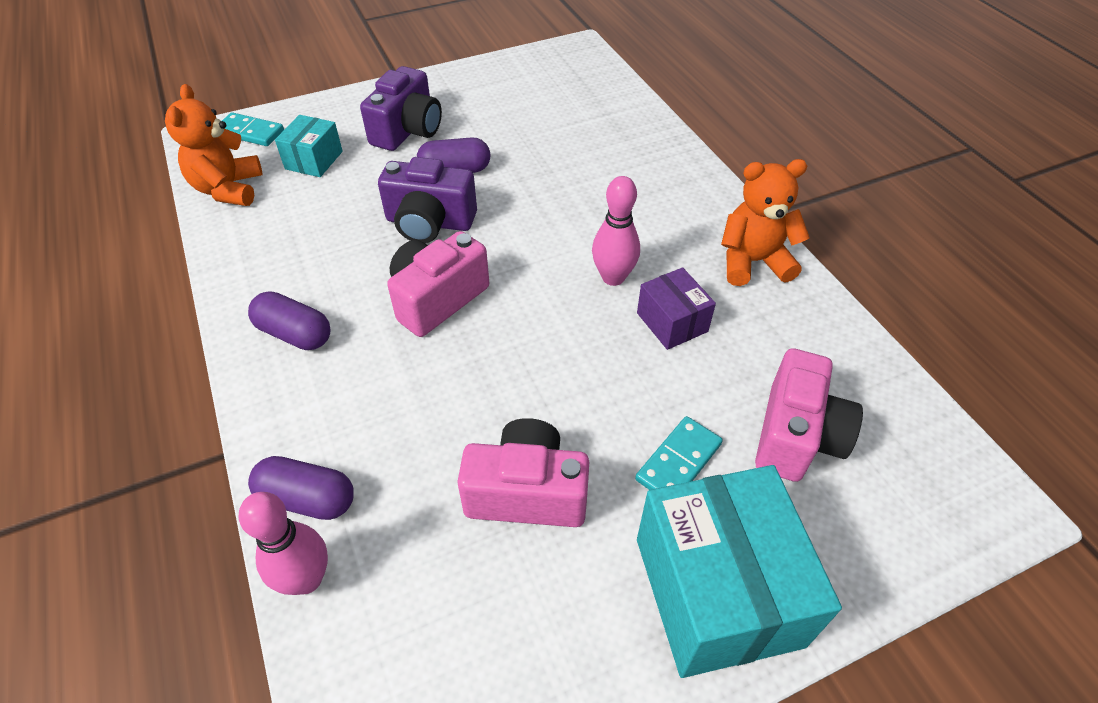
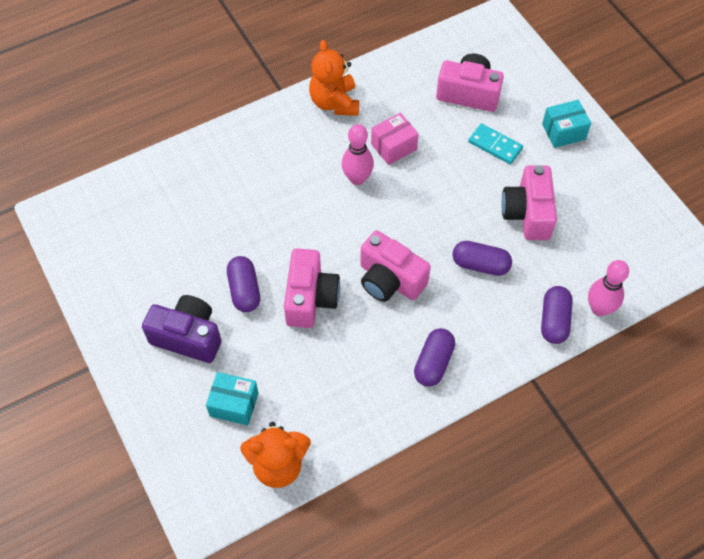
camera: 95 degrees left, 10 degrees up
(250, 132) = (192, 474): turquoise domino -> none
(429, 222) = (310, 298): purple camera -> pink camera
(438, 408) = (480, 265): none -> purple capsule
(672, 322) = (393, 147): purple box -> pink box
(717, 591) = (563, 132): turquoise box -> turquoise box, size x0.51

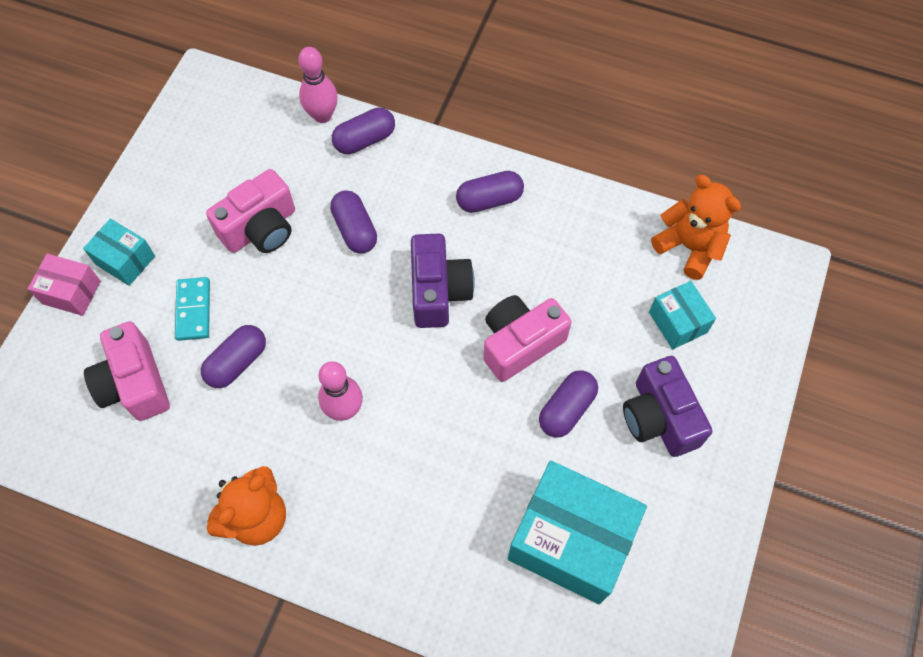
camera: 130 degrees left, 5 degrees up
(172, 232) = (570, 541): none -> turquoise box
(390, 280) = (438, 291): pink camera -> purple camera
(393, 147) = (272, 405): pink box -> pink box (71, 292)
(438, 146) = (237, 362): none -> purple capsule

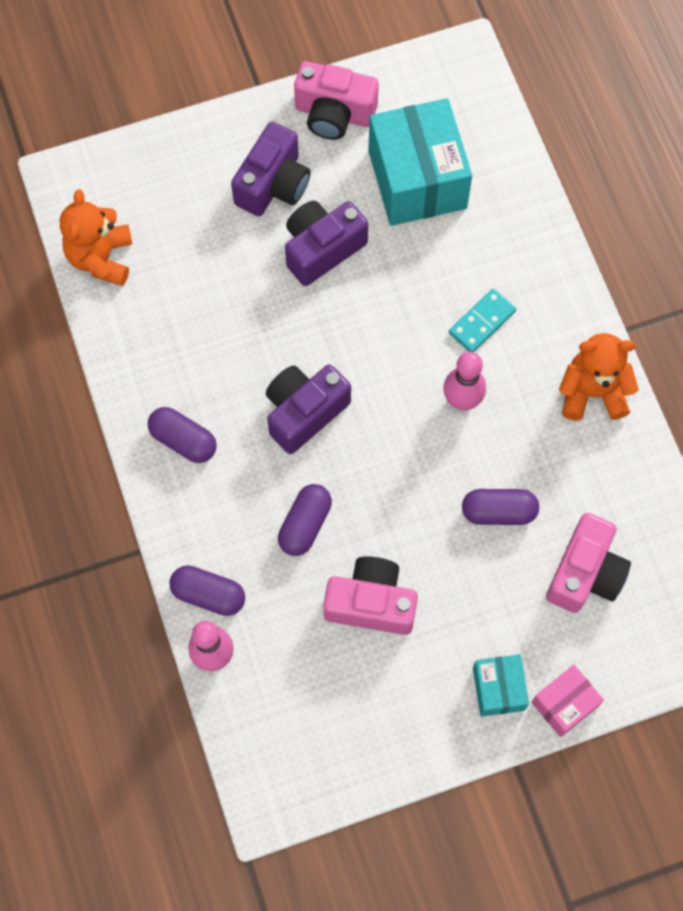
camera: 130 degrees left, 5 degrees up
(71, 292) = (564, 704): pink box -> pink box turned 75 degrees clockwise
(193, 310) = (488, 587): turquoise domino -> turquoise domino (482, 322)
(520, 343) = (297, 319): pink camera -> pink camera (334, 114)
(566, 409) = (322, 249): purple capsule -> purple camera
(677, 322) = (180, 223): turquoise box -> none

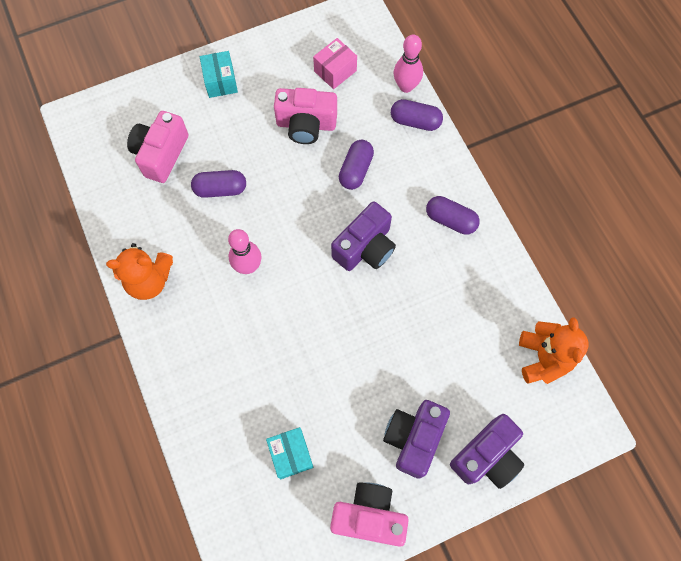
camera: 175 degrees right, 0 degrees up
(322, 249) = (366, 381): purple camera -> purple camera (486, 456)
(417, 179) = (291, 454): turquoise box -> turquoise box, size x0.51
(482, 322) = (234, 329): turquoise domino -> none
(564, 704) = (178, 76): pink box -> pink box (335, 71)

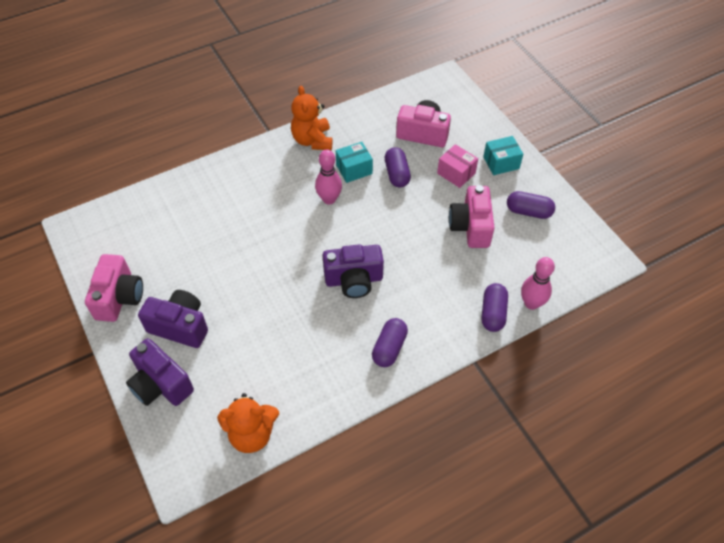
camera: 85 degrees right, 15 degrees down
(291, 454) = (172, 242): turquoise box -> turquoise box (354, 169)
(335, 71) = (534, 244): pink box -> pink box (456, 173)
(356, 170) = (430, 268): purple capsule -> purple capsule (528, 211)
(365, 247) = (354, 280): purple camera -> purple camera turned 45 degrees counterclockwise

